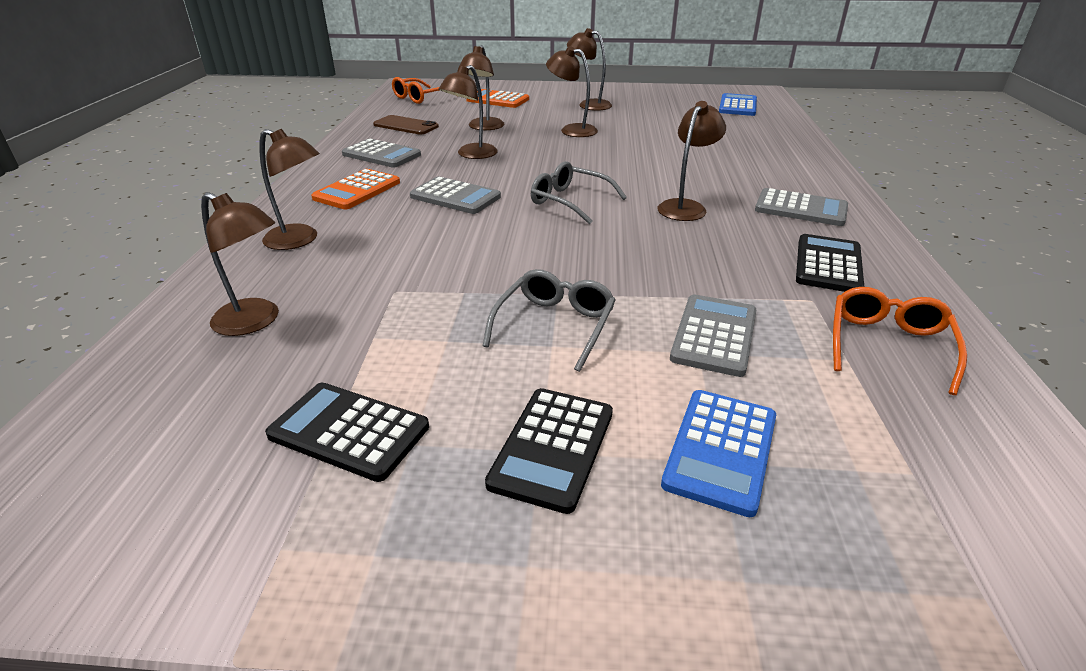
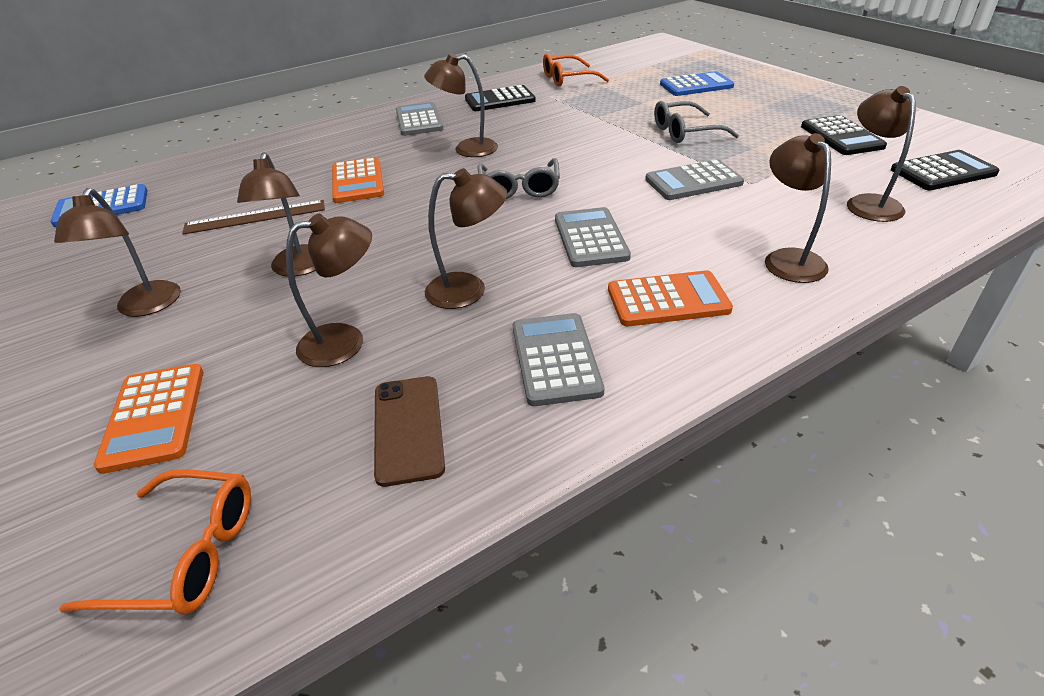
camera: 125 degrees left, 5 degrees up
(553, 448) = (756, 105): black calculator -> black calculator (942, 172)
(660, 131) = (255, 217): none -> brown ruler
(675, 161) = (358, 181): none -> orange calculator
(714, 335) = (622, 103): grey calculator -> grey calculator (693, 182)

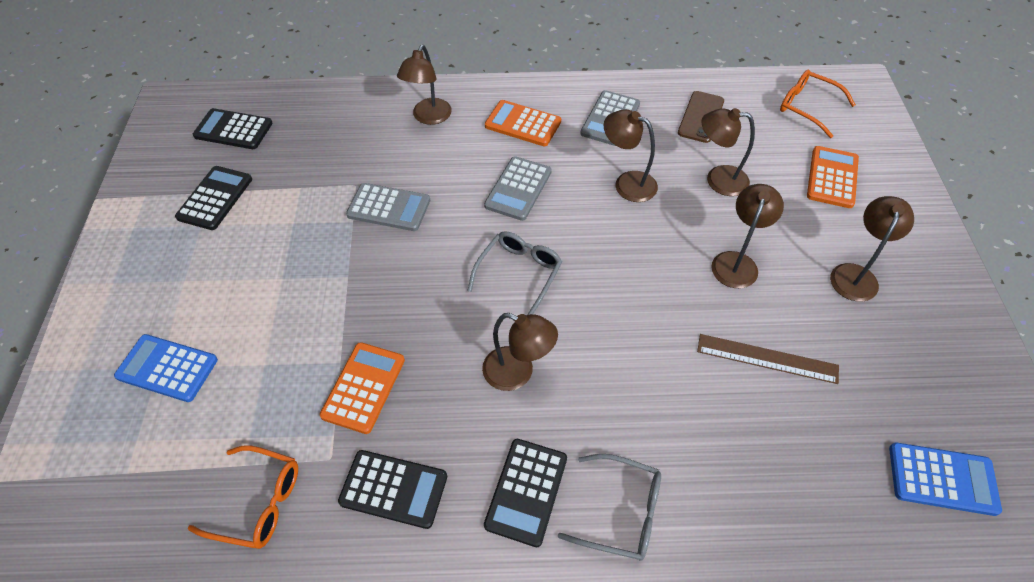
camera: 150 degrees left, 15 degrees up
(358, 181) = (654, 371): orange calculator -> orange calculator (363, 387)
(419, 120) = (526, 491): grey calculator -> black calculator
(686, 132) = (305, 278): grey glasses -> grey glasses (620, 512)
(867, 203) = (322, 130): brown lamp -> none

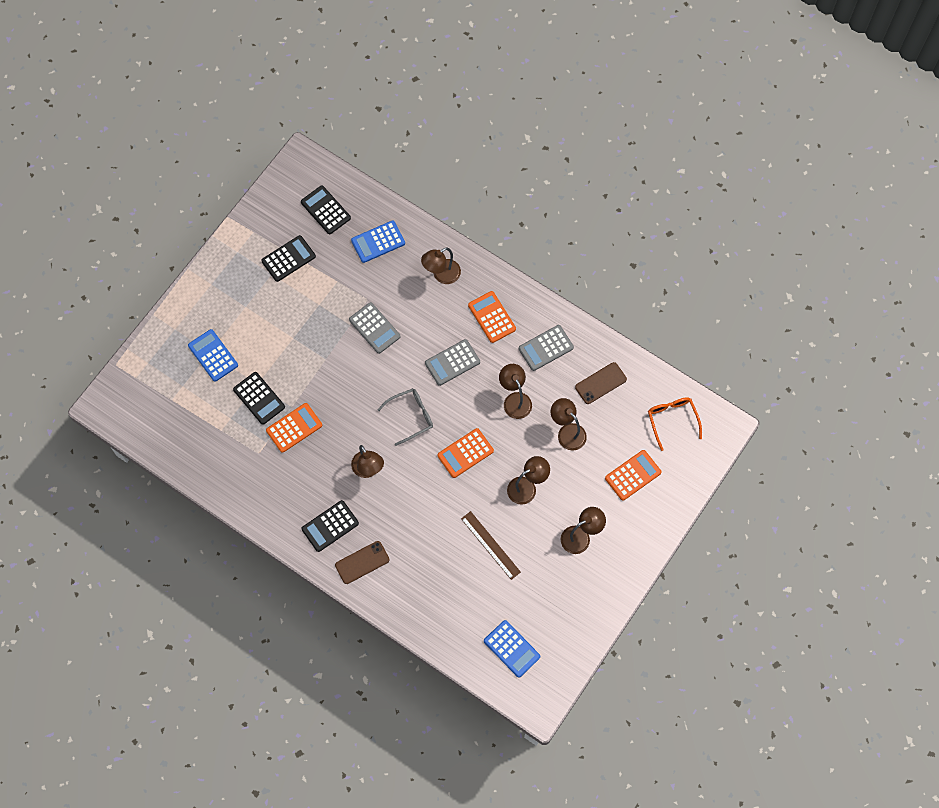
camera: 35 degrees right, 15 degrees up
(258, 502) = (217, 452): orange glasses -> none
(325, 126) = (378, 242): none -> blue calculator
(393, 489) = (276, 485): black calculator -> black calculator (259, 398)
(620, 512) = (362, 562): grey glasses -> brown phone
(626, 272) = (465, 453): none -> orange calculator

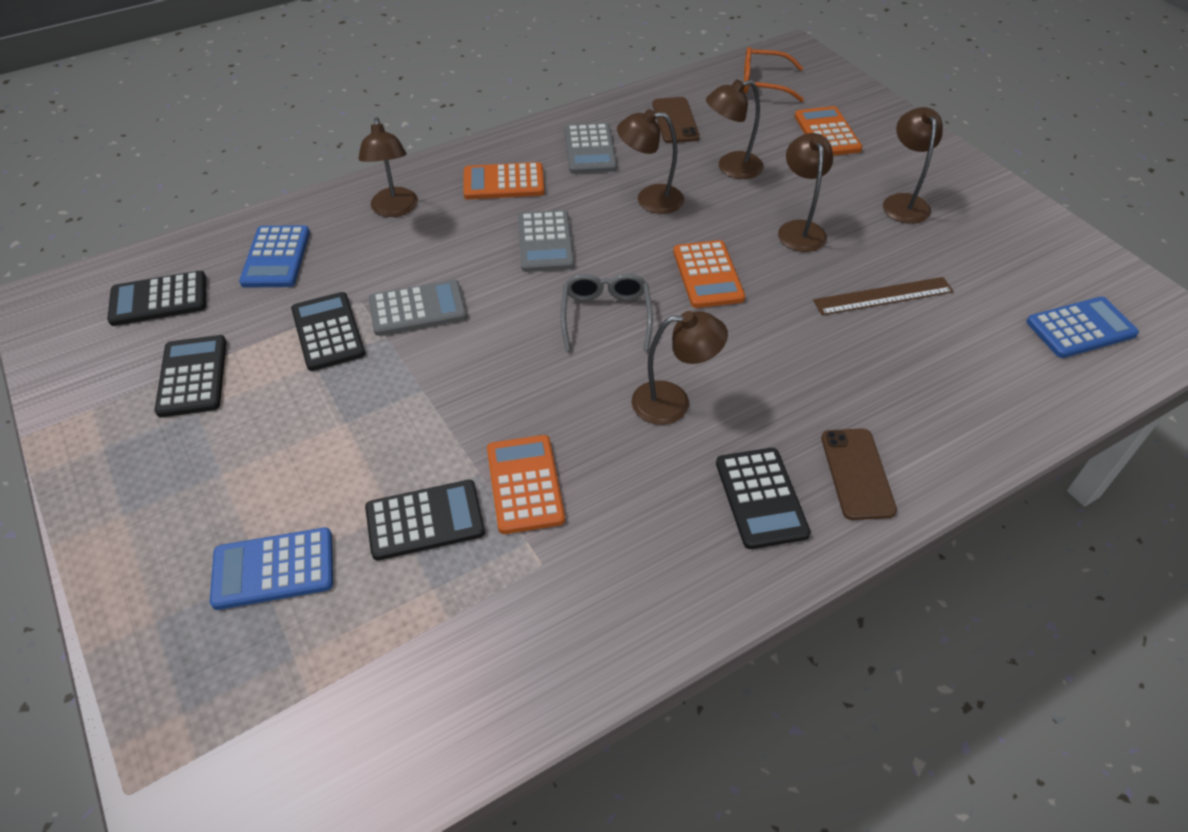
camera: 65 degrees left, 20 degrees down
(341, 297) = (328, 332): none -> black calculator

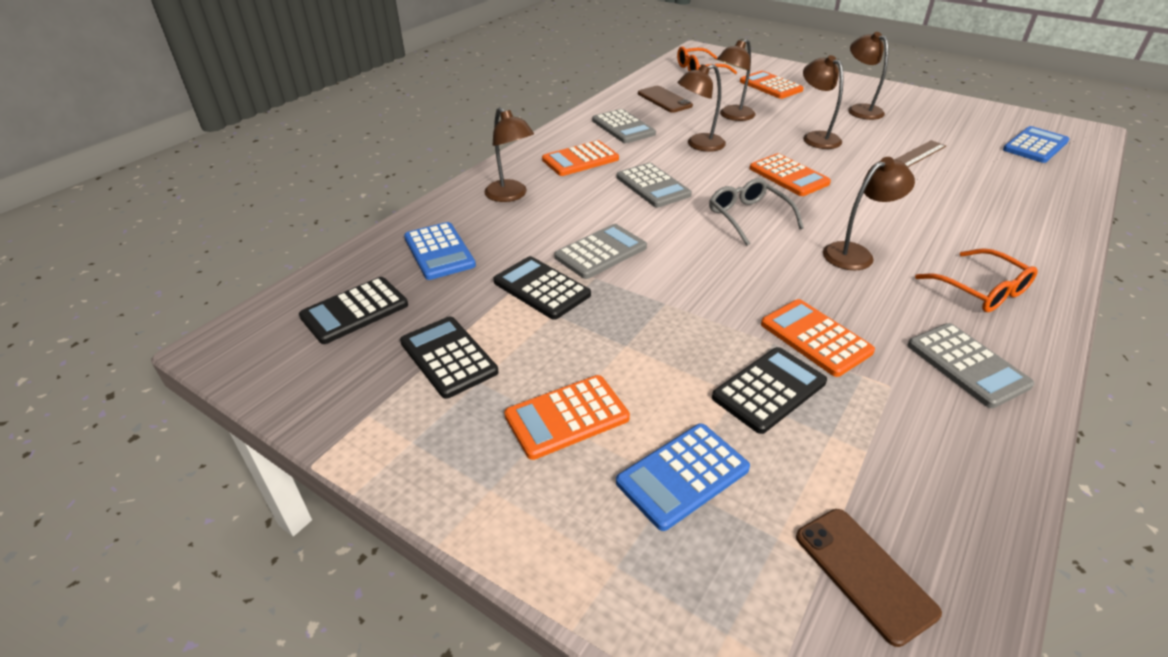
camera: 25 degrees left, 10 degrees down
(234, 474) = (567, 417): none -> orange calculator
(643, 575) = (967, 365): none -> grey calculator
(761, 498) = (980, 290): black calculator -> orange glasses
(857, 473) = (1017, 256): brown phone -> brown phone (864, 573)

